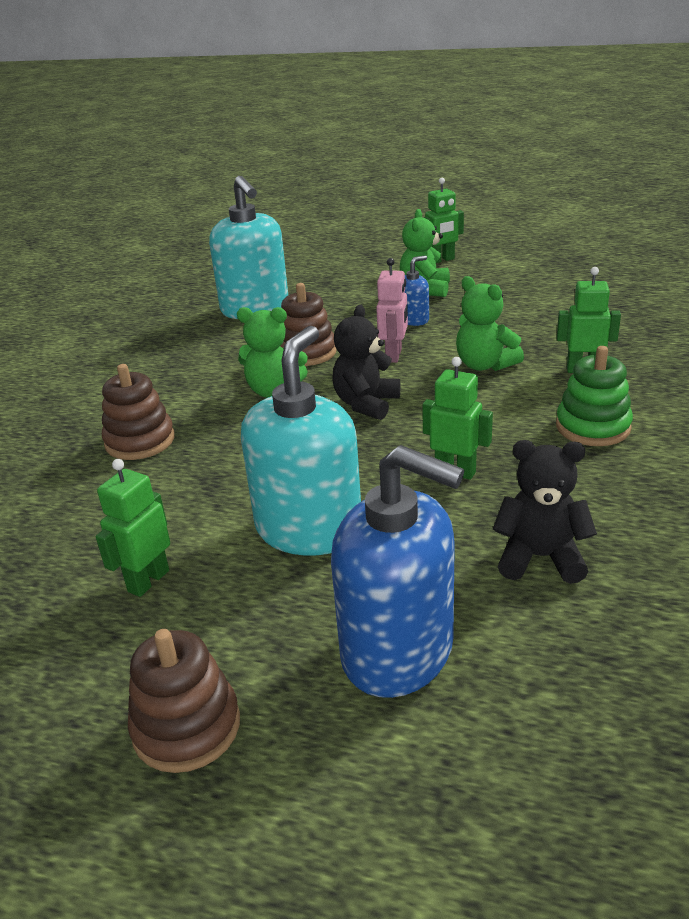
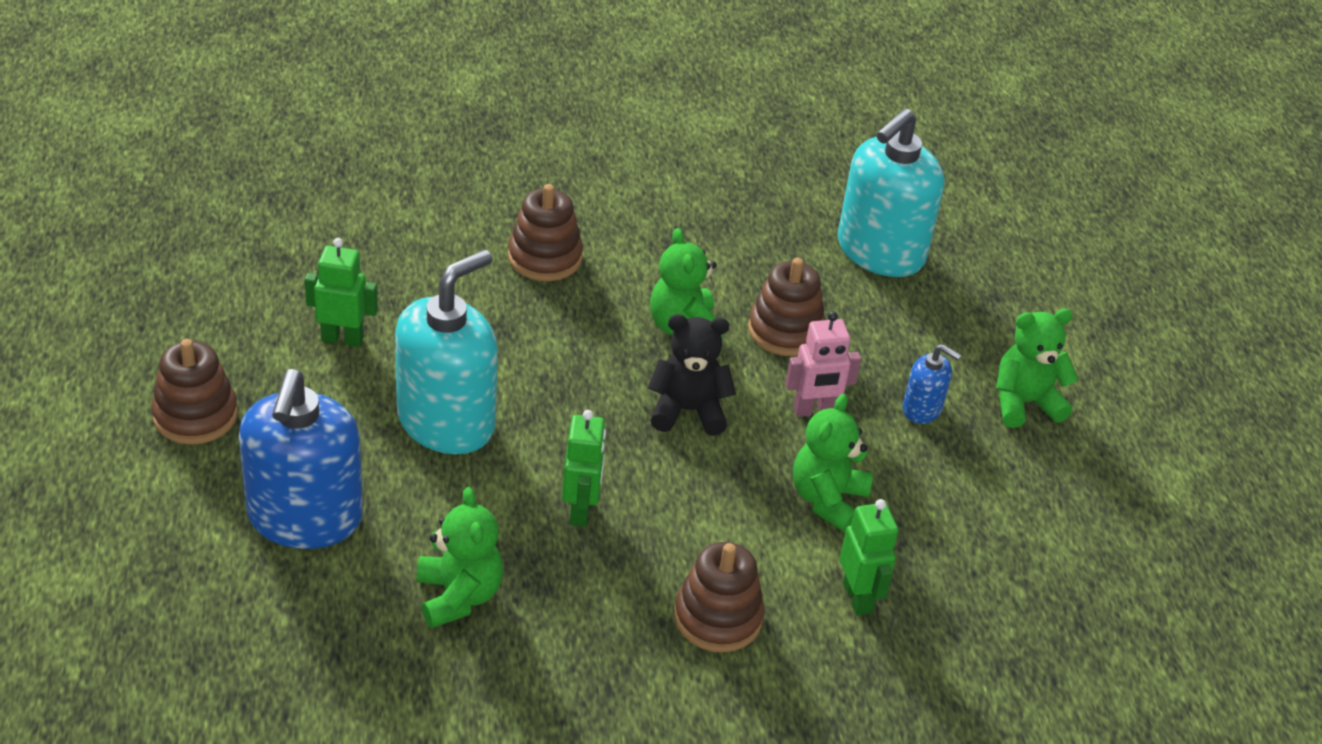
camera: 60 degrees right, 10 degrees up
(309, 529) = (446, 421): turquoise soap dispenser -> turquoise soap dispenser turned 45 degrees counterclockwise
(442, 260) = (1140, 401): green robot -> none
(540, 557) = (458, 596): black teddy bear -> green teddy bear
(592, 427) = (718, 617): green stacking toy -> brown stacking toy

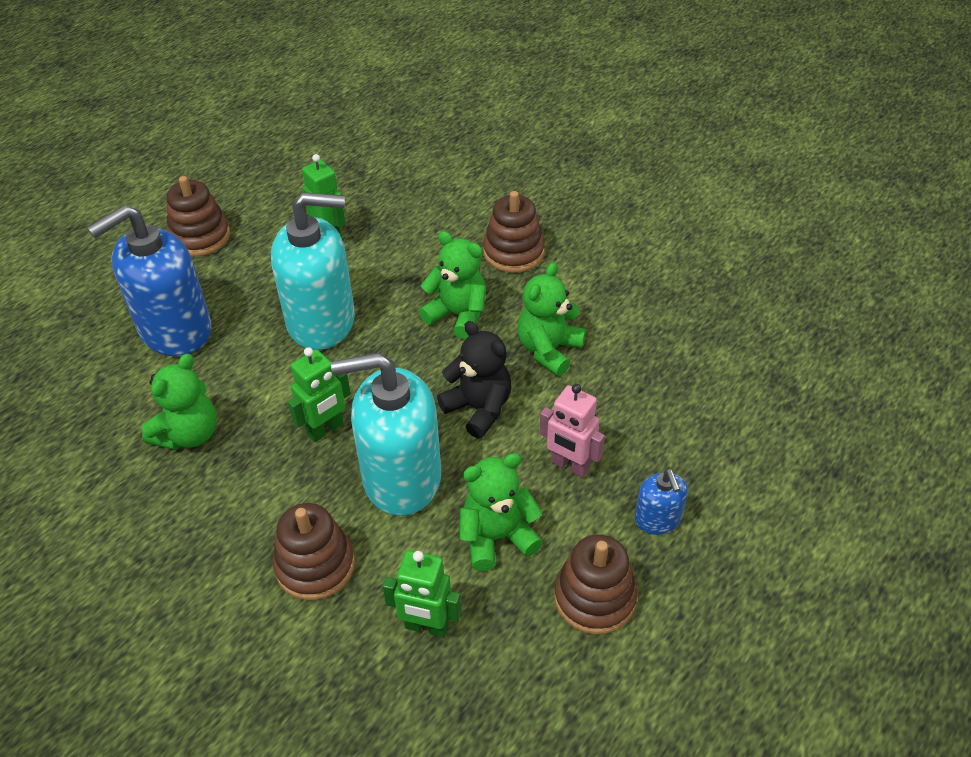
camera: 50 degrees right, 5 degrees up
(785, 330) = (621, 395): brown stacking toy -> brown stacking toy (594, 598)
(858, 597) = (426, 627): green robot -> green robot turned 75 degrees clockwise
(880, 252) = (772, 380): turquoise soap dispenser -> turquoise soap dispenser (401, 478)
(1024, 403) = (755, 572): green teddy bear -> green teddy bear (458, 315)

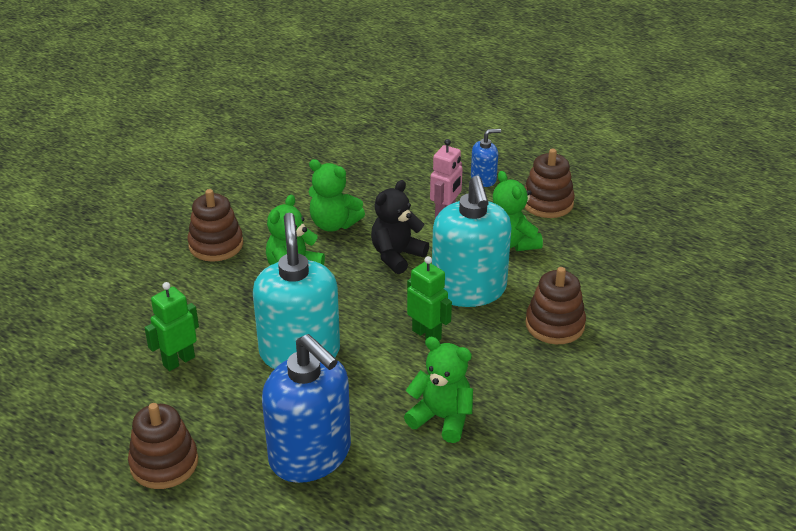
camera: 95 degrees left, 10 degrees down
(426, 627) = (587, 269): green robot -> none

